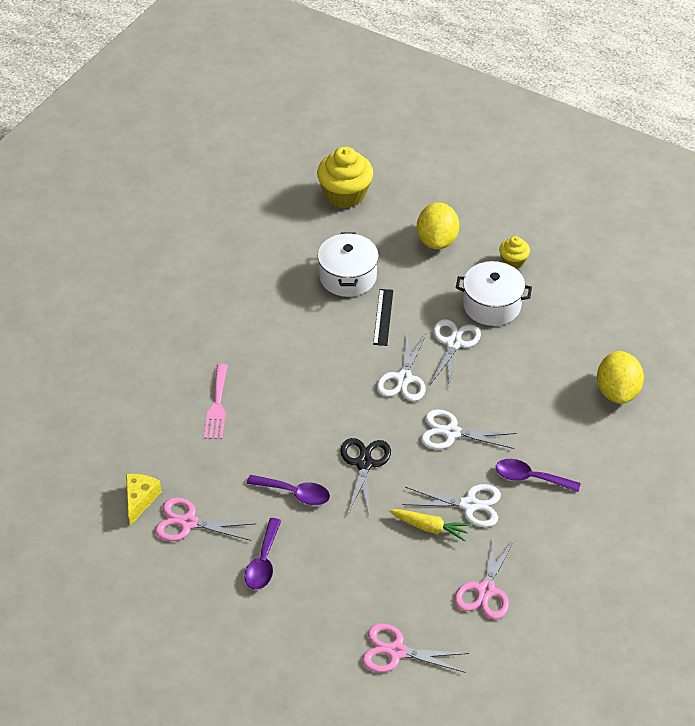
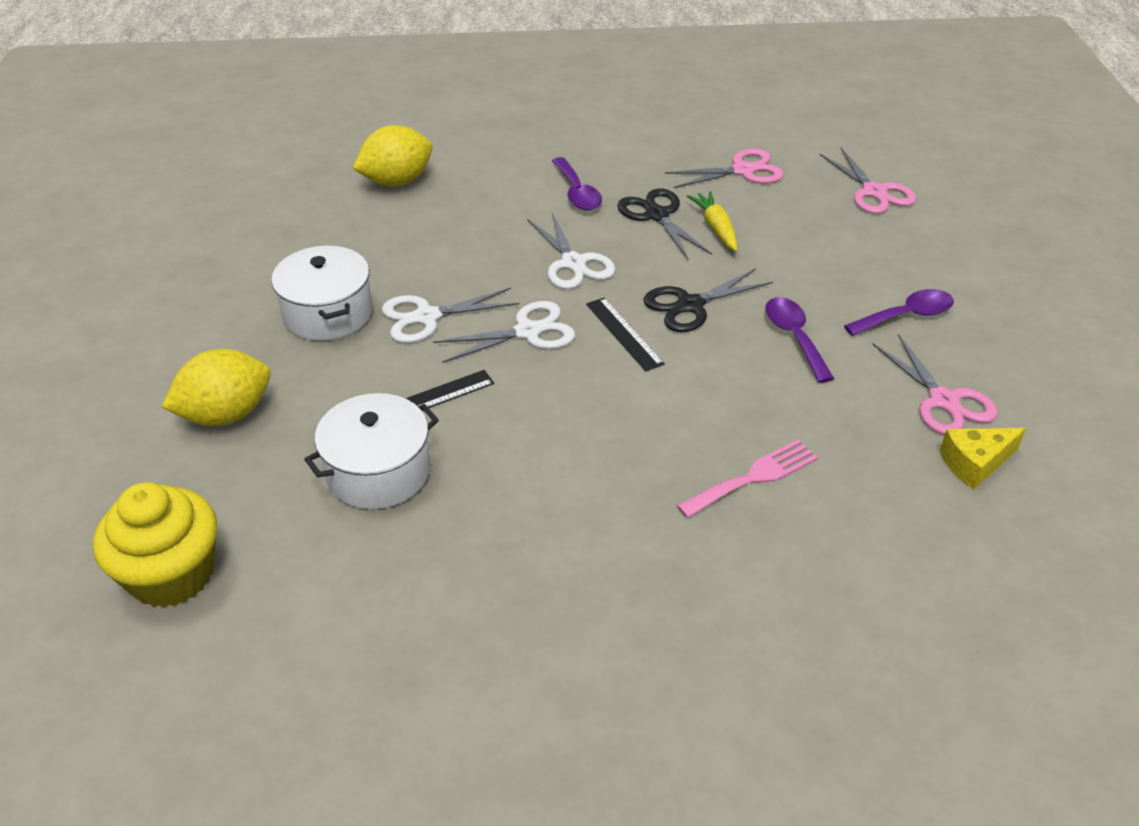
camera: 125 degrees left, 5 degrees down
(366, 419) = (624, 333): none -> black ruler
(469, 505) = (657, 215): white scissors -> black scissors
(513, 261) = (223, 327): yellow cupcake -> none

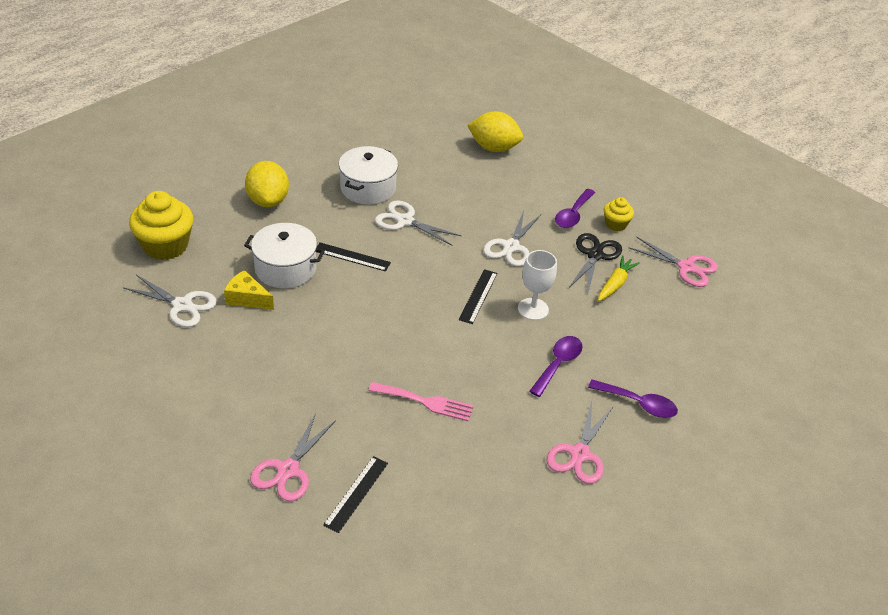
camera: 45 degrees right, 0 degrees up
(226, 414) = (268, 201): yellow lemon -> yellow lemon turned 60 degrees clockwise
(527, 331) = (436, 261): white scissors -> white scissors (182, 305)
(627, 175) = (615, 224): none -> yellow cupcake
(690, 305) = (533, 309): black scissors -> white goblet
(853, 633) = (356, 493): none -> black ruler
(874, 192) = (746, 334): pink scissors -> pink scissors (288, 470)
(975, 463) = (540, 491): yellow cheese -> yellow cheese (247, 298)

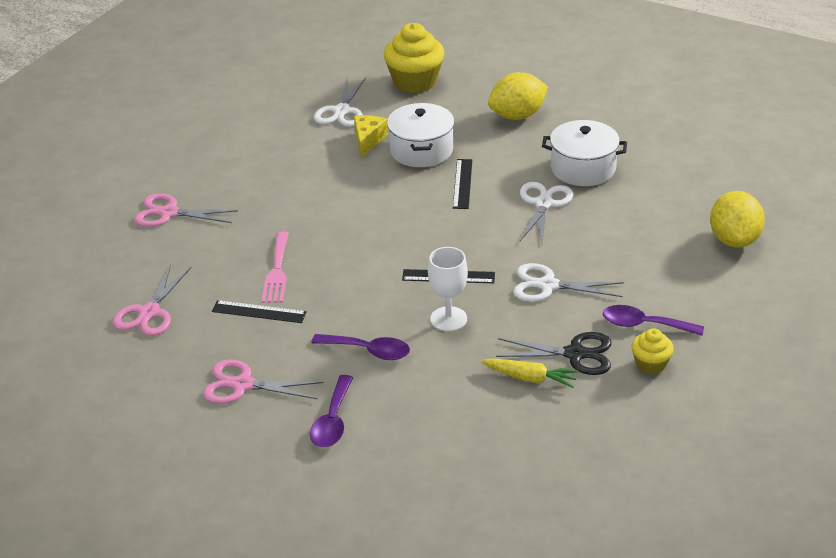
camera: 80 degrees right, 5 degrees down
(356, 493) = (153, 254): black ruler -> black ruler (259, 312)
(686, 267) = (603, 439): pink scissors -> pink scissors (149, 312)

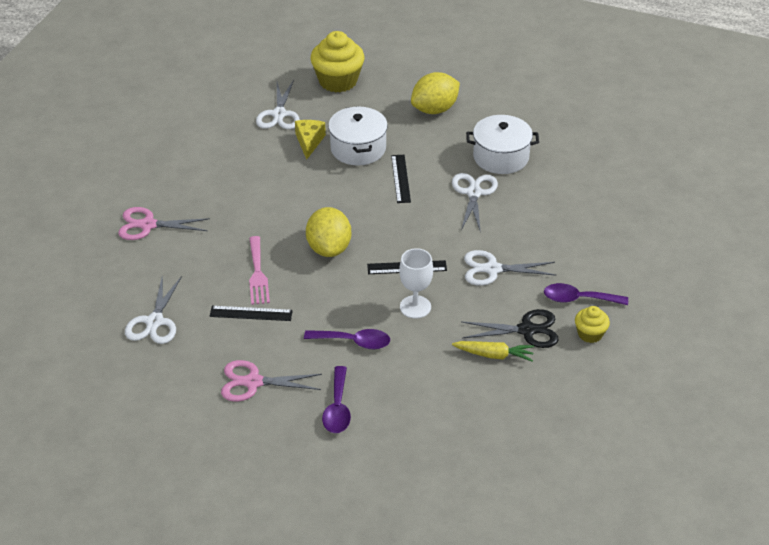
camera: 10 degrees left, 5 degrees up
(149, 312) = (155, 322): pink scissors -> white scissors
(734, 240) = (638, 215): yellow lemon -> yellow lemon (329, 248)

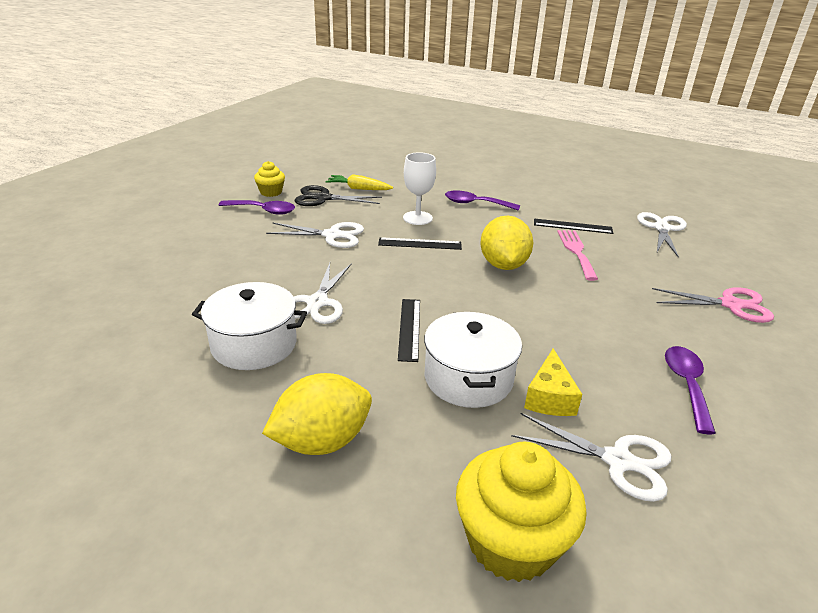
camera: 175 degrees left, 10 degrees down
(253, 382) = (556, 191): pink scissors -> none
(279, 114) = (618, 461): white scissors -> white scissors turned 105 degrees clockwise
(337, 408) = (488, 176): purple spoon -> purple spoon (686, 385)

